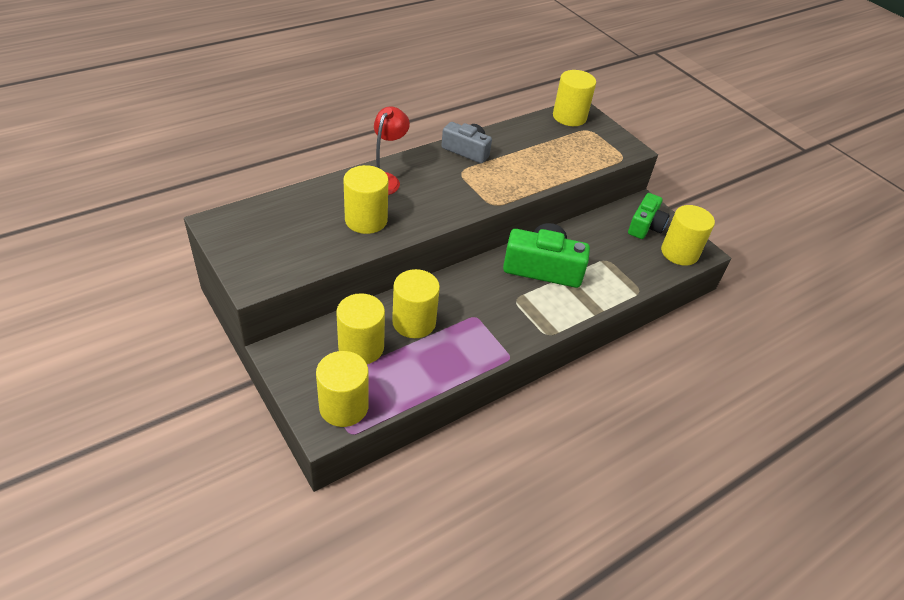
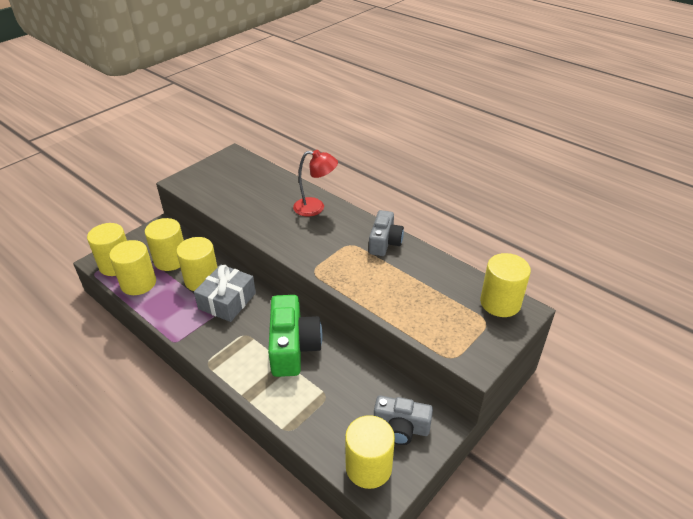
camera: 80 degrees right, 5 degrees down
(366, 220) = (261, 210): yellow cylinder -> yellow cylinder (138, 283)
(459, 305) = (227, 301): none -> grey gift
(645, 226) = (401, 427): green camera -> grey camera

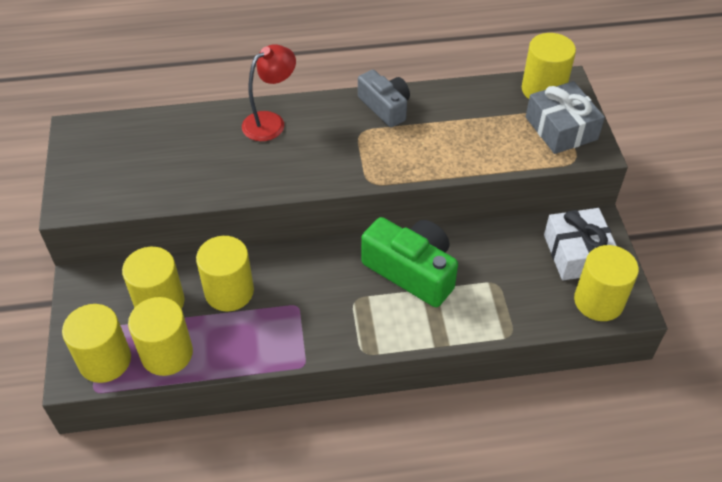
camera: 50 degrees left, 10 degrees up
(227, 301) = (289, 287): grey gift -> grey gift (561, 128)
(401, 427) = (577, 253): grey camera -> white gift

